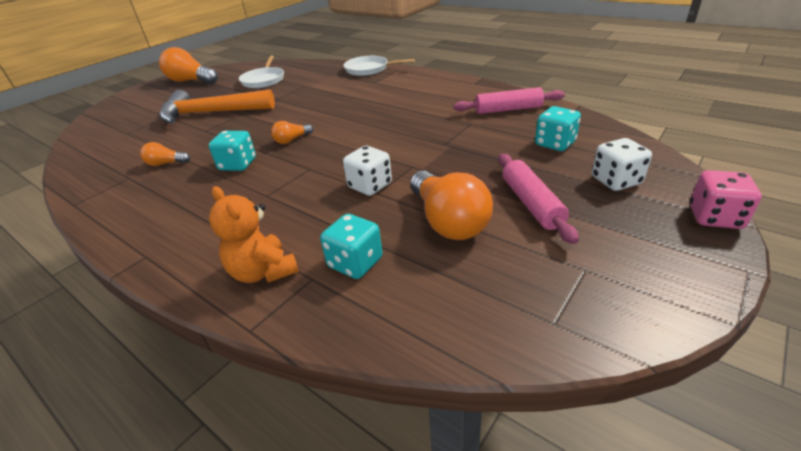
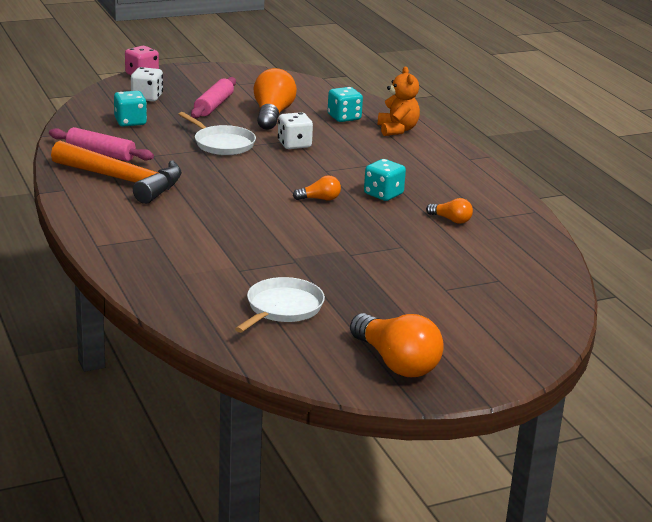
camera: 155 degrees left, 10 degrees down
(211, 113) = (387, 270): orange hammer -> orange hammer (124, 181)
(369, 69) = (125, 263): white pan -> white pan (222, 144)

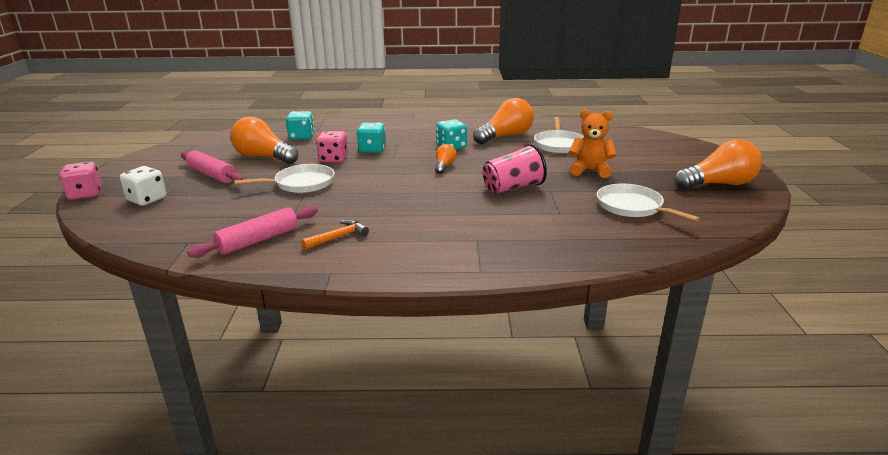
camera: 65 degrees left, 0 degrees up
(124, 181) = (338, 237): orange hammer -> orange hammer, size x0.43
(130, 122) = (198, 215): turquoise dice -> turquoise dice (372, 149)
(288, 240) = (513, 187): none -> pink cup
(294, 144) = (333, 159): white dice -> pink dice
(397, 130) = (344, 126): orange teddy bear -> orange teddy bear (590, 171)
(451, 220) = (505, 136): orange light bulb -> orange light bulb, size x1.99
(452, 254) = (558, 144): none -> white pan

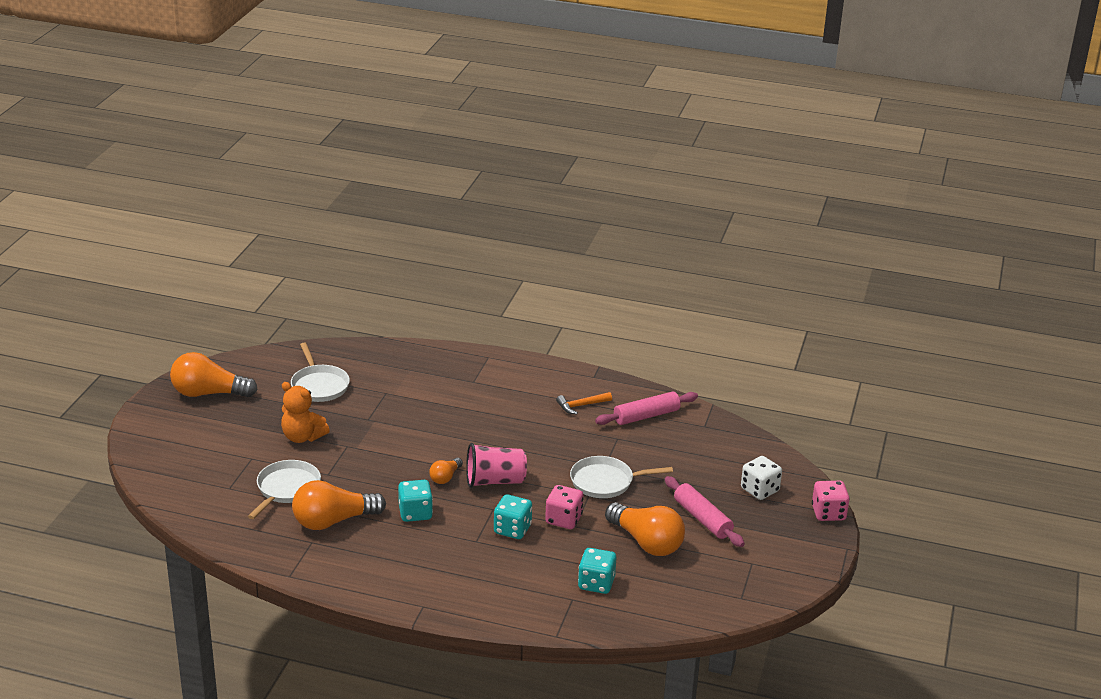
camera: 165 degrees left, 5 degrees up
(513, 187) = (400, 430): pink cup -> pink cup (495, 481)

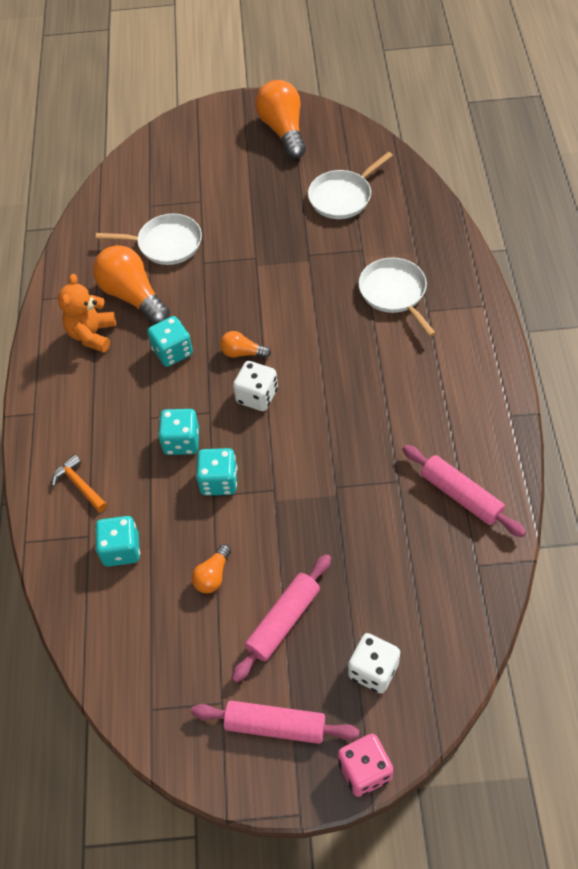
camera: 75 degrees right, 25 degrees up
(302, 437) = (252, 220): orange teddy bear -> orange teddy bear (92, 334)
(495, 481) = (257, 396): pink cup -> white dice
(563, 519) = (219, 481): pink dice -> turquoise dice
(581, 406) = (442, 423): orange hammer -> orange hammer (79, 485)
(605, 482) = (306, 497): white pan -> white pan (394, 293)
(646, 542) = (213, 575): orange light bulb -> orange light bulb, size x0.50
(780, 542) = (275, 725): none -> pink rolling pin

